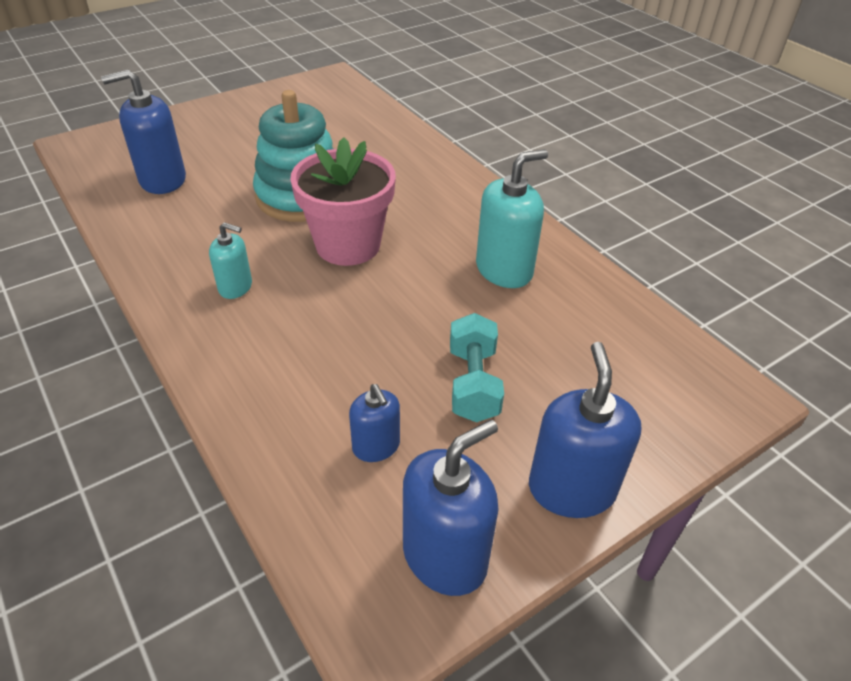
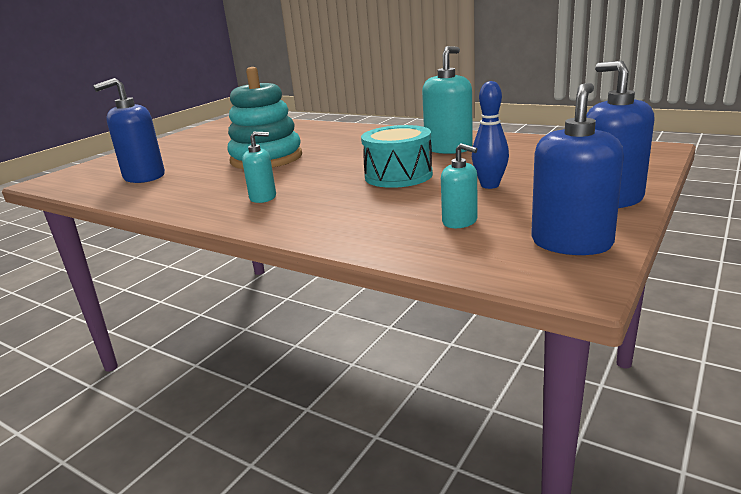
camera: 20 degrees left, 20 degrees down
(348, 245) = (327, 165): pink flower pot -> none
(376, 446) = (460, 221): blue soap dispenser -> turquoise soap dispenser
(399, 308) = (398, 176): none -> turquoise drum
(473, 384) = (490, 185): turquoise dumbbell -> blue bowling pin

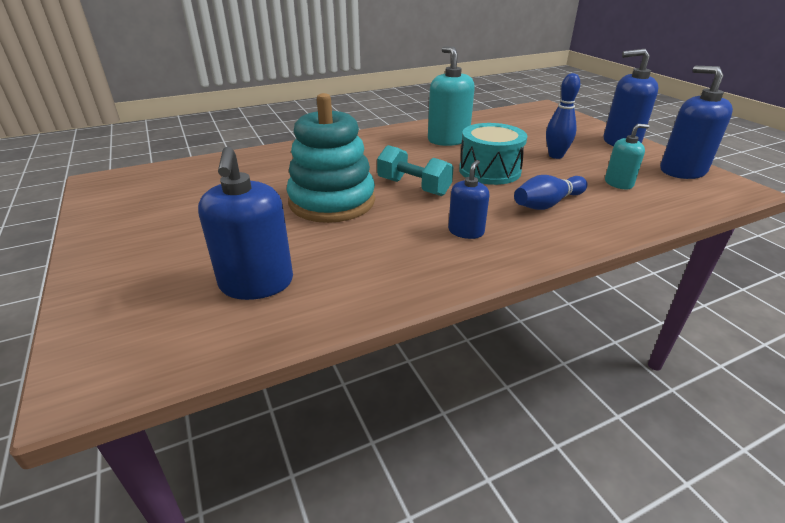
camera: 60 degrees left, 10 degrees up
(263, 197) = (466, 231): turquoise soap dispenser -> blue soap dispenser
(323, 167) = (414, 187): none -> turquoise dumbbell
(355, 207) = (547, 204): none -> blue bowling pin

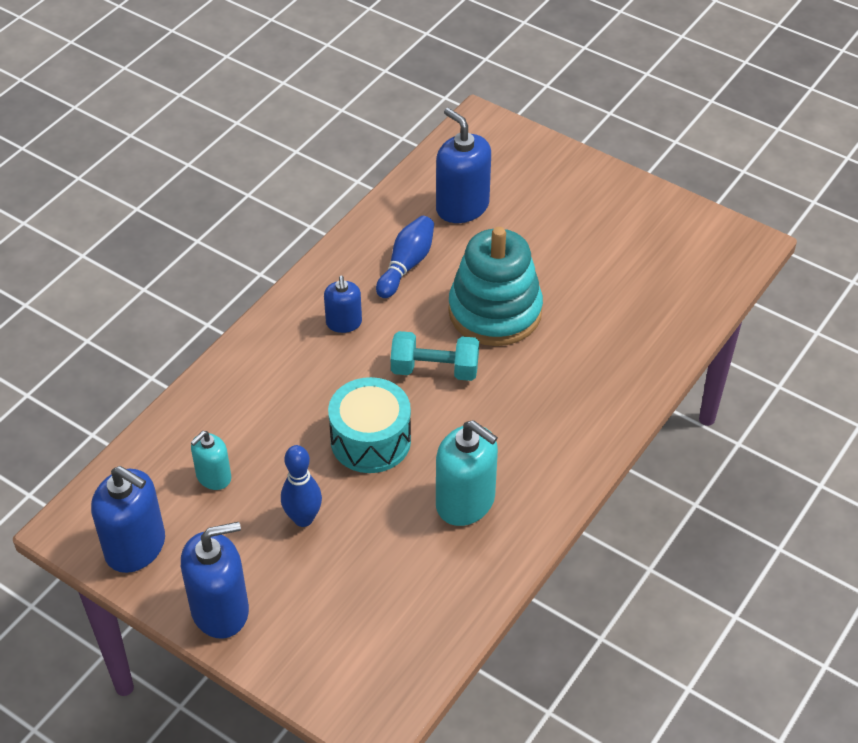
camera: 150 degrees right, 15 degrees up
(547, 204) = (283, 399): blue bowling pin -> blue bowling pin (406, 265)

